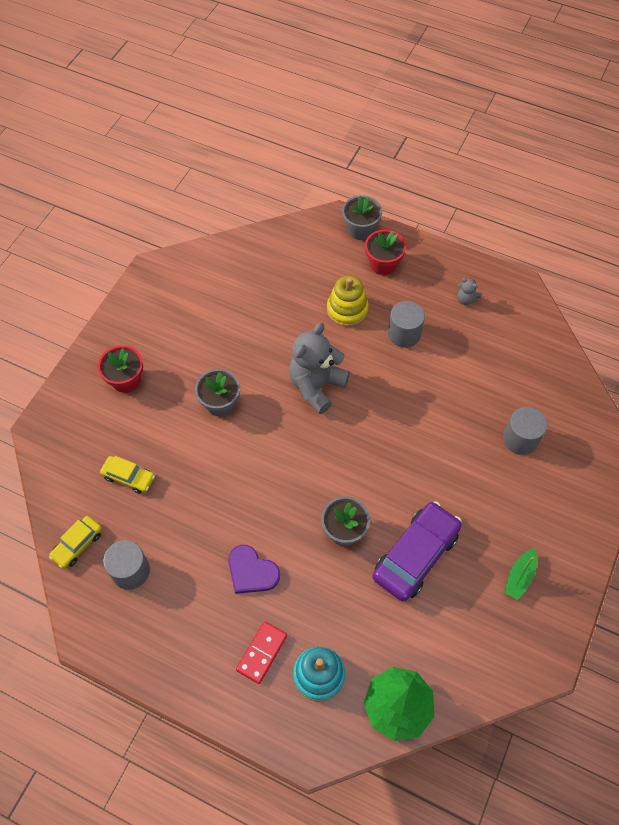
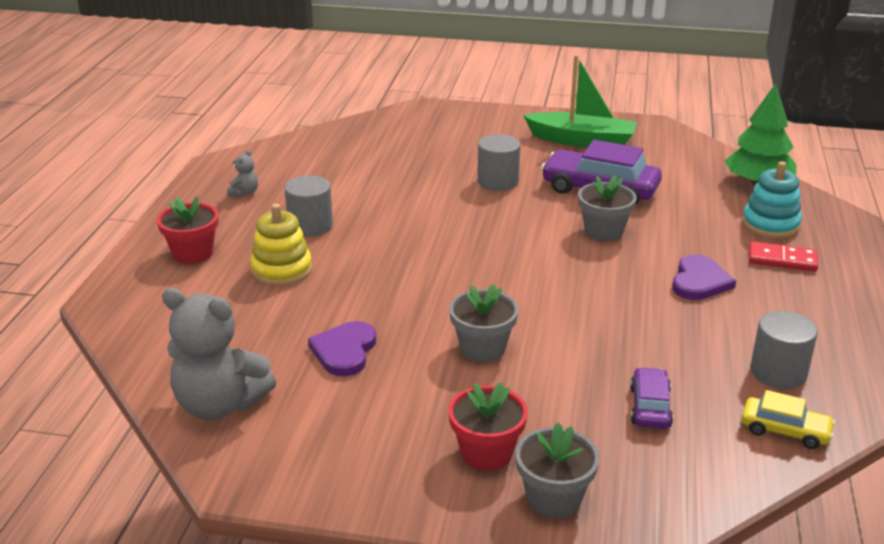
camera: 105 degrees left, 30 degrees down
(129, 477) = (650, 407): yellow car -> purple car
(243, 330) = (344, 351): none -> purple heart
(316, 386) = (417, 276): grey teddy bear -> grey teddy bear (219, 405)
(360, 229) = (127, 278): grey flower pot -> grey flower pot (554, 498)
(519, 577) = (582, 140): green boat -> green boat, size x1.95
(520, 439) = (428, 150): grey cylinder -> grey cylinder (498, 181)

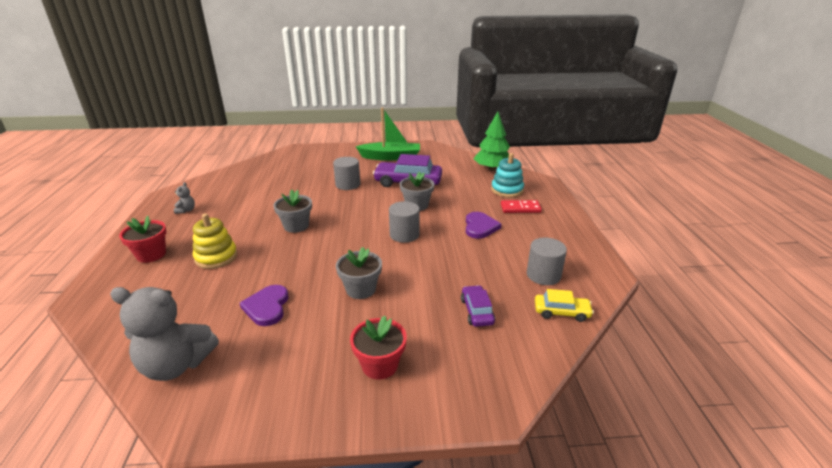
camera: 15 degrees left, 0 degrees up
(310, 226) = (233, 225): grey cylinder -> grey cylinder (404, 234)
(554, 498) = (434, 391): grey flower pot -> grey flower pot (296, 226)

